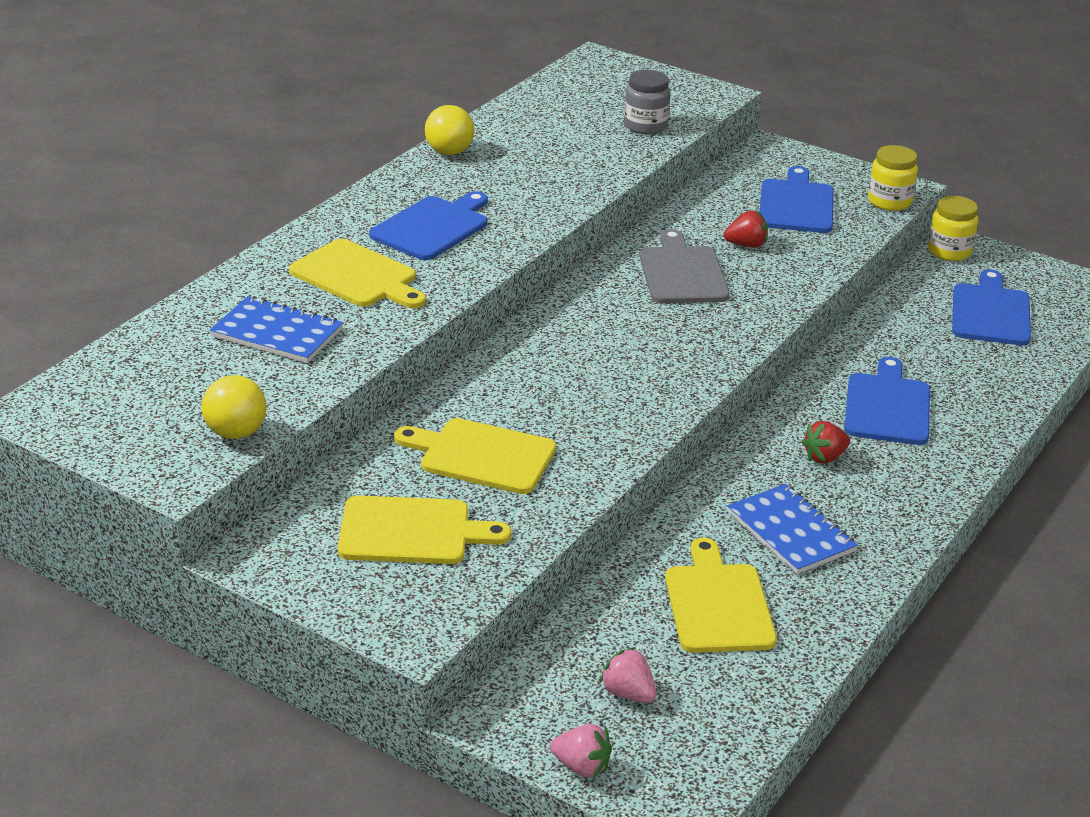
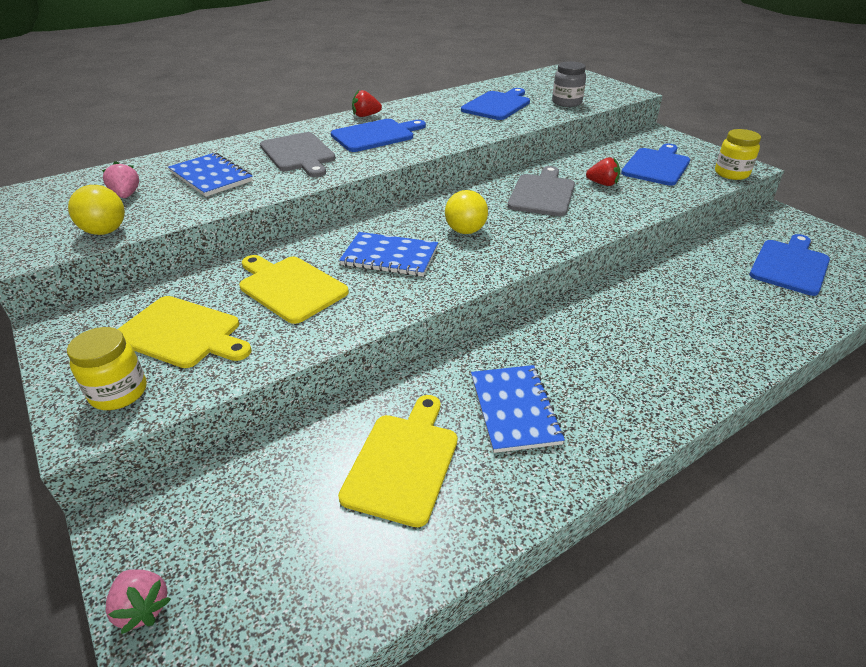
camera: 25 degrees right, 5 degrees up
(357, 276) = (298, 154): yellow cutting board -> grey cutting board
(449, 152) = (427, 101): yellow ball -> yellow ball (465, 231)
(564, 394) = (390, 256): none -> blue notebook
(628, 693) = (253, 534): pink strawberry -> pink strawberry (126, 195)
(824, 457) = (585, 350): red strawberry -> red strawberry (366, 116)
(887, 406) = (664, 320): blue cutting board -> blue cutting board (497, 105)
(949, 251) = (771, 218): yellow jar -> yellow jar (119, 392)

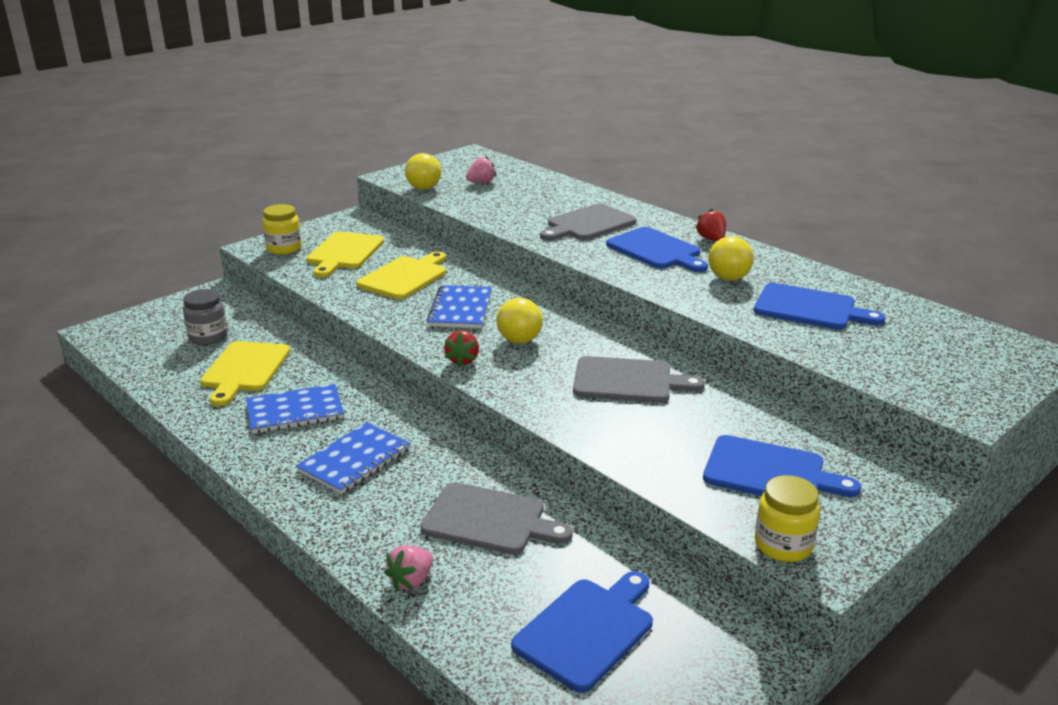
camera: 80 degrees right, 10 degrees down
(142, 607) = (156, 310): pink strawberry -> pink strawberry (411, 581)
(211, 177) = (524, 201): blue notebook -> blue notebook (354, 460)
(403, 462) = (244, 369): yellow cutting board -> yellow cutting board turned 90 degrees clockwise
(441, 119) = (728, 278): none -> yellow ball
(566, 102) = (864, 356): grey jar -> grey jar (208, 337)
(602, 184) = (678, 423): red strawberry -> red strawberry (462, 360)
(685, 294) = (489, 520): none -> grey cutting board
(790, 265) = (587, 630): blue cutting board -> blue cutting board turned 75 degrees counterclockwise

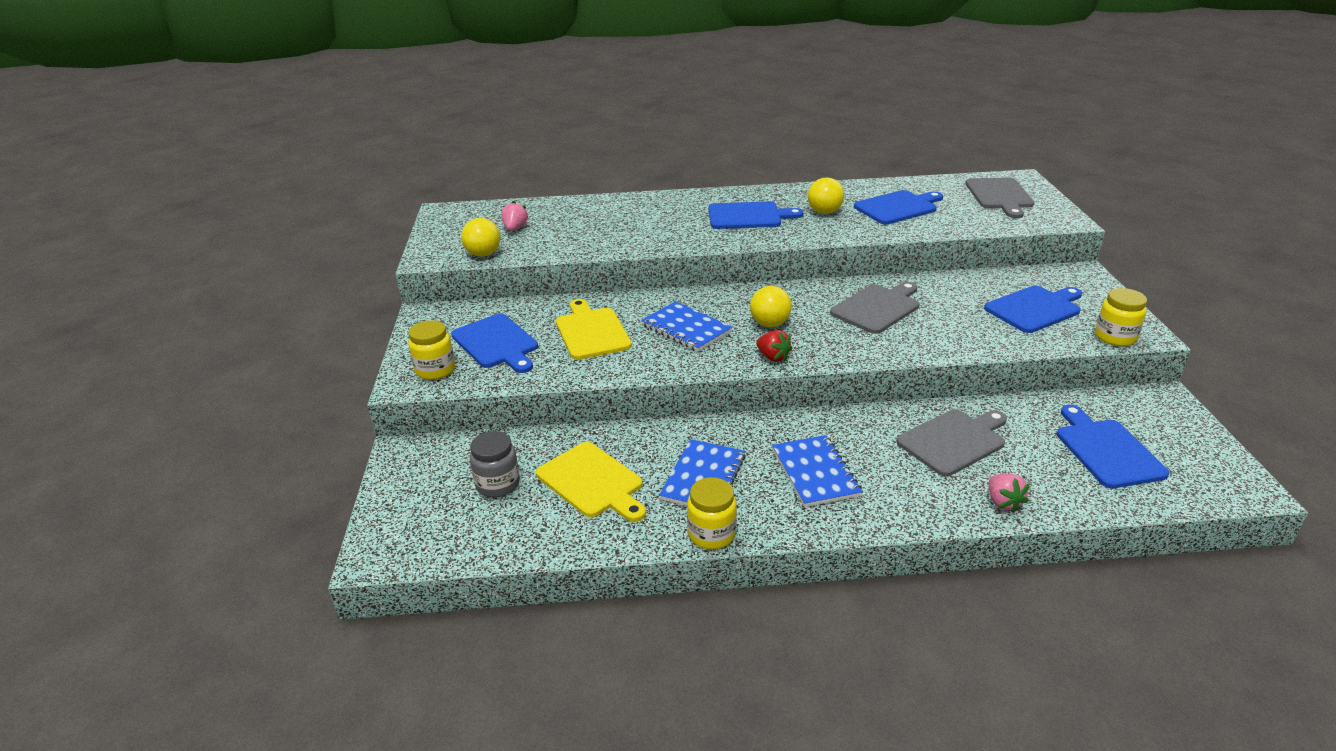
camera: 50 degrees left, 5 degrees up
(223, 441) = (711, 534): none -> yellow jar
(344, 253) = (496, 343): yellow cutting board -> blue cutting board
(588, 224) = (667, 221): grey cutting board -> grey cutting board (999, 196)
(711, 239) = (757, 194): red strawberry -> none

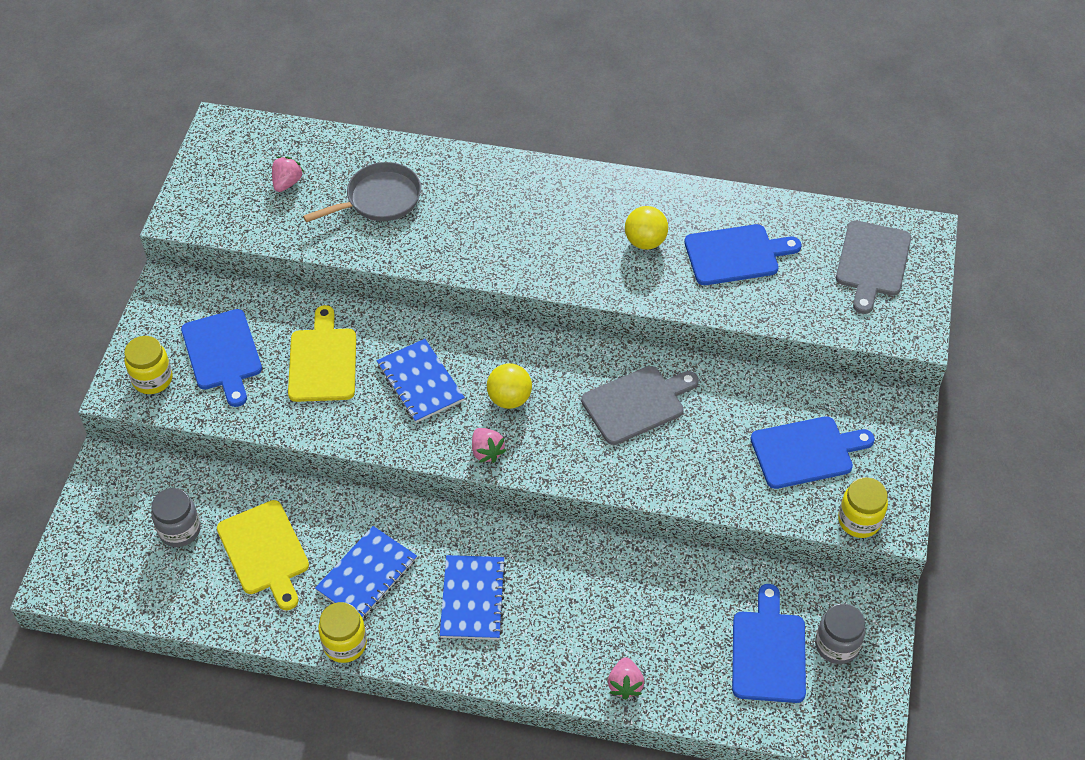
camera: 15 degrees right, 20 degrees up
(483, 254) = (238, 224): yellow ball -> none
(597, 225) = (379, 199): none -> grey pan
(748, 216) = (554, 227): blue cutting board -> none
(773, 357) = (487, 452): red strawberry -> pink strawberry
(954, 441) = (627, 597): grey cutting board -> none
(1158, 433) = (836, 645): none -> grey jar

